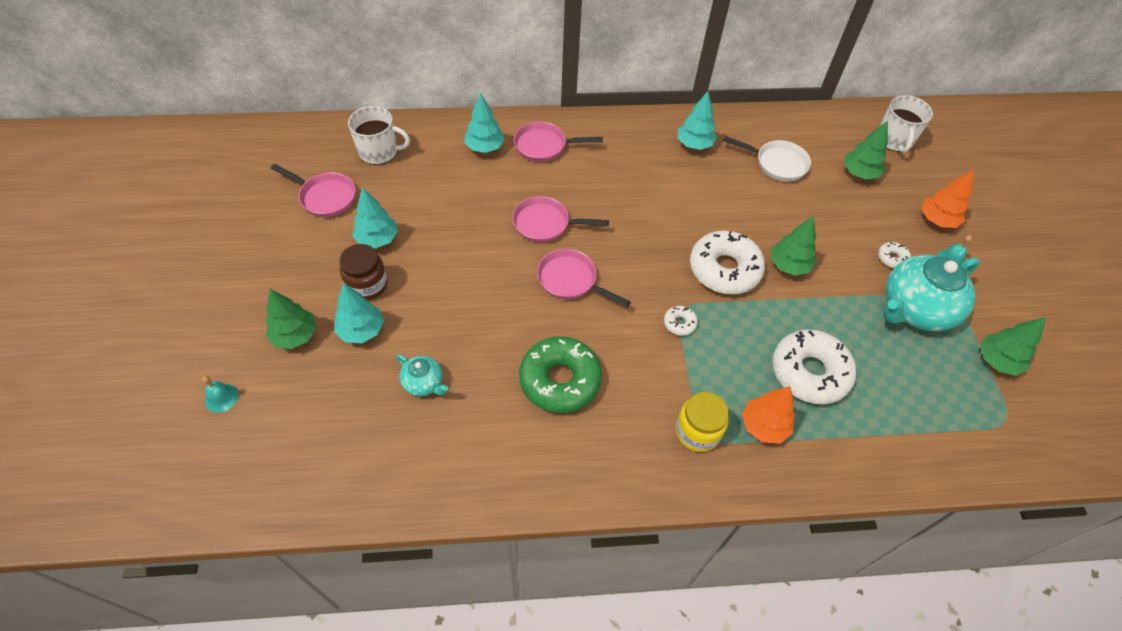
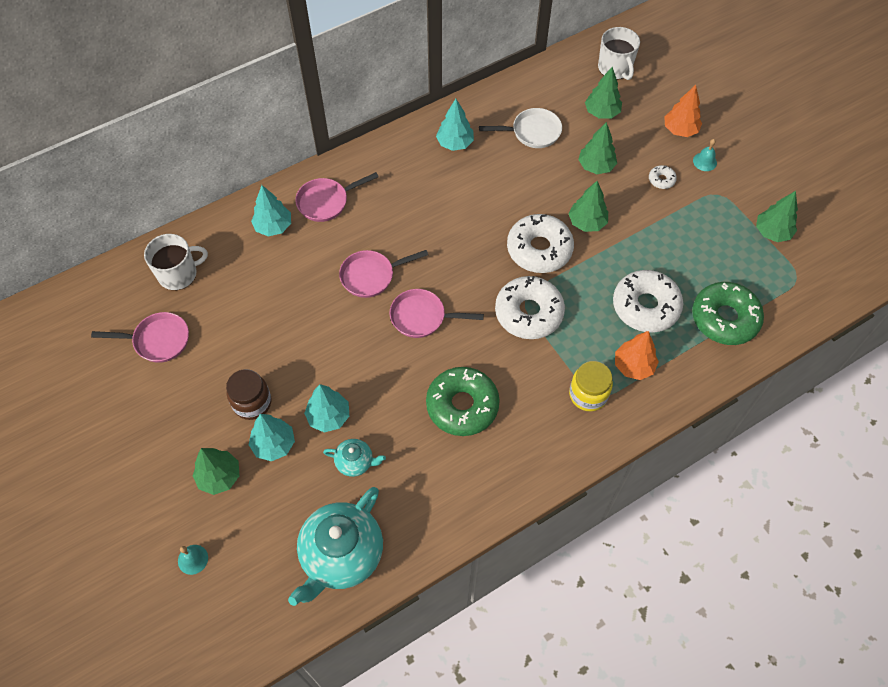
camera: 25 degrees left, 5 degrees up
(377, 239) = (233, 357): turquoise tree -> turquoise tree (329, 416)
(679, 323) = (528, 313): white donut -> white donut, size x2.31
(826, 218) = (596, 166): none -> green tree
(895, 425) = (724, 318): none -> green donut
(915, 309) = (697, 216): turquoise teapot -> turquoise teapot (341, 555)

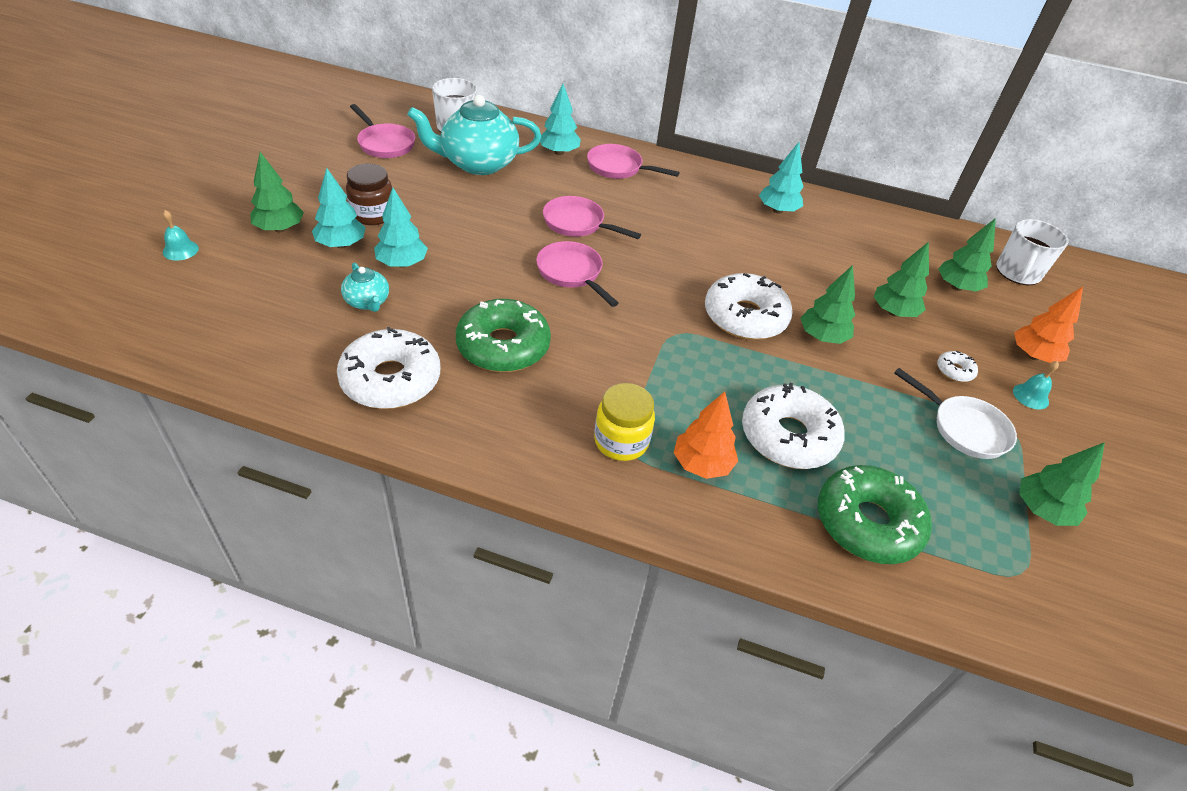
camera: 45 degrees right, 15 degrees down
(341, 555) = (253, 339): turquoise teapot -> turquoise teapot (478, 163)
(528, 313) = (664, 344): white donut -> white donut (391, 379)
(532, 132) = (862, 251): white pan -> white pan (964, 428)

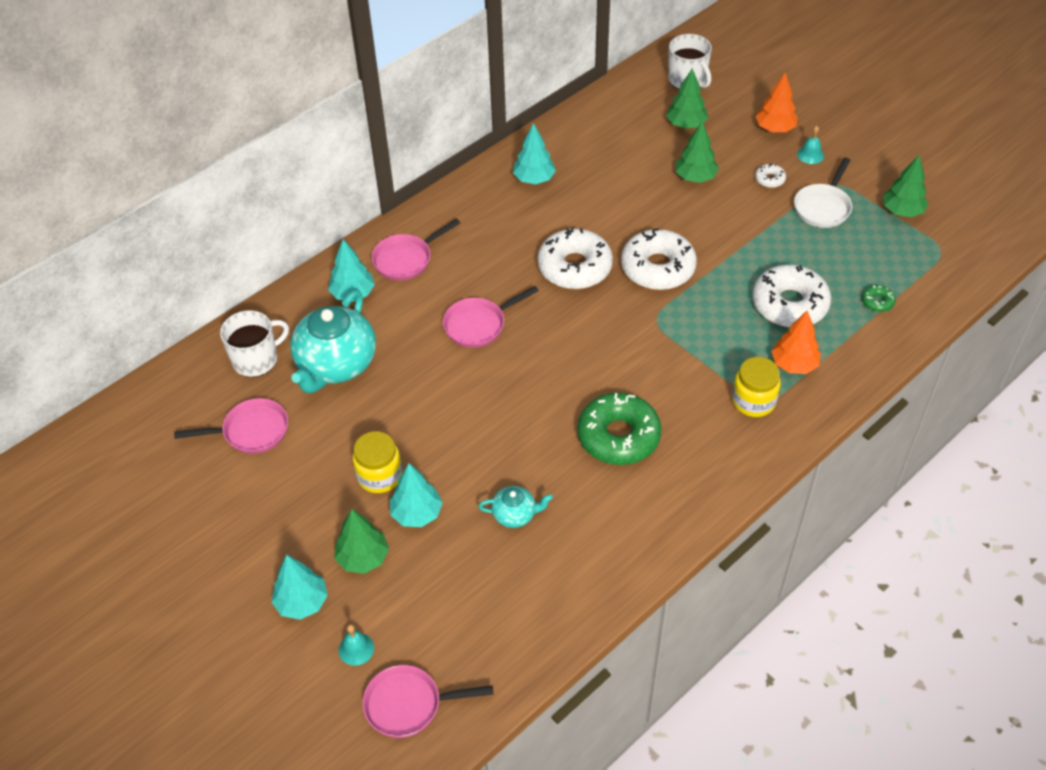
camera: 55 degrees left, 5 degrees up
(373, 214) = (379, 476): brown jar -> yellow jar
(391, 379) = (624, 524): white donut -> white donut (574, 267)
(402, 263) = (471, 474): turquoise tree -> turquoise tree (302, 602)
(572, 273) = (547, 356): pink pan -> pink pan (408, 704)
(822, 337) = (702, 233): green tree -> none
(867, 523) = (877, 302): green donut -> green donut, size x0.43
(964, 428) = (823, 207): white pan -> white pan turned 135 degrees clockwise

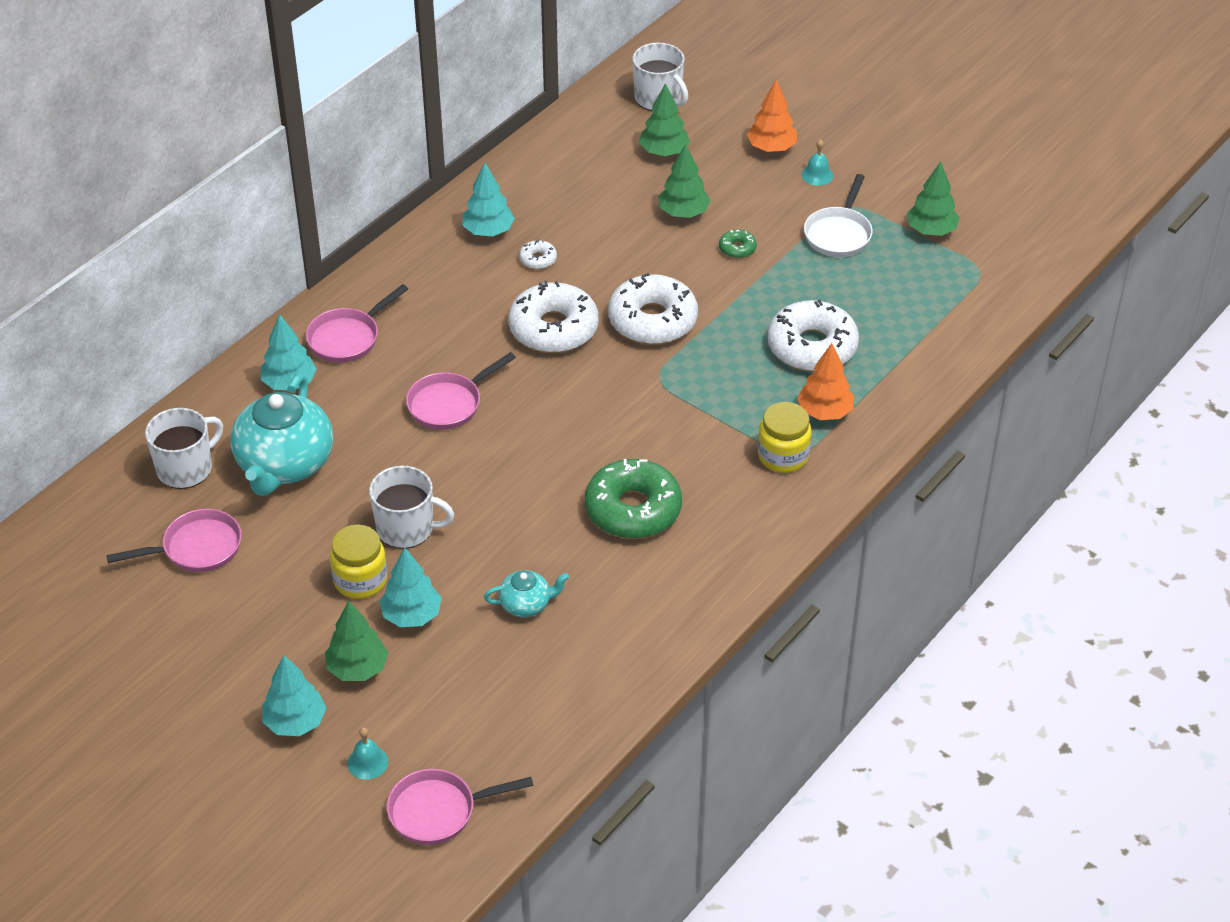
camera: 10 degrees left, 5 degrees down
(426, 433) = (407, 528): none -> white mug
(769, 179) = (772, 207): white donut -> white donut (538, 259)
(877, 302) = (912, 335): green donut -> green donut (737, 248)

